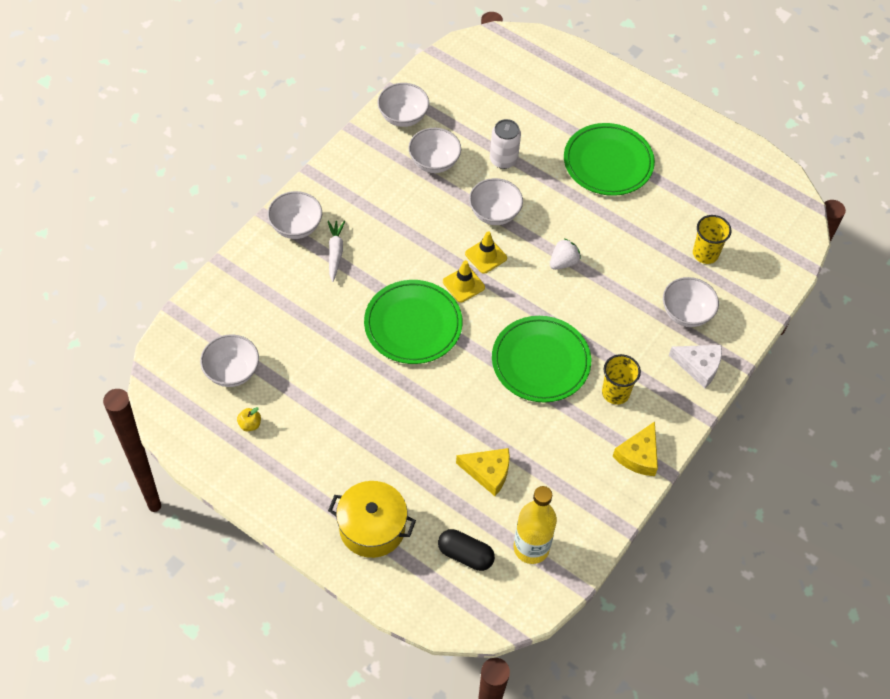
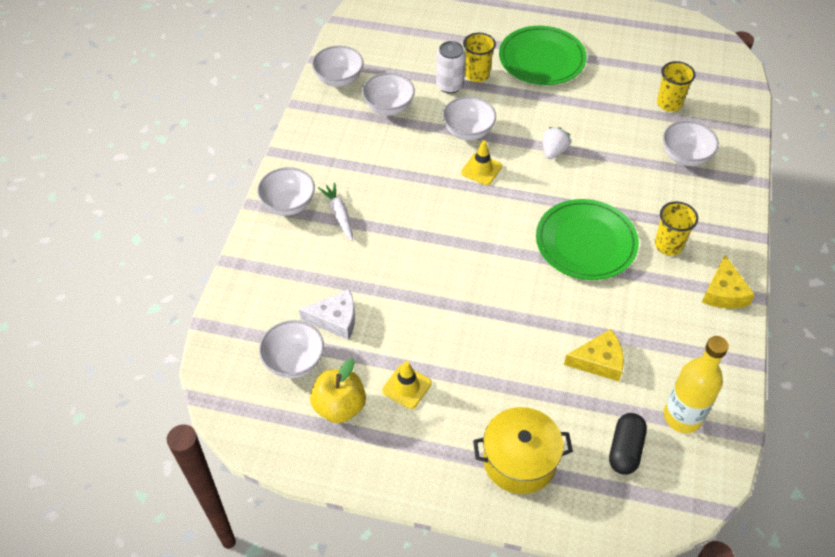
camera: 20 degrees left, 5 degrees down
(250, 424) = (339, 406): yellow apple -> yellow apple, size x2.05
(413, 324) = (449, 252): green plate -> none
(463, 284) = (475, 201): yellow traffic cone -> yellow traffic cone (406, 387)
(465, 555) = (625, 450): black capsule -> black capsule turned 75 degrees counterclockwise
(536, 157) = (477, 74): none -> yellow cup
(699, 366) = (724, 196): white cheese -> white cheese (335, 319)

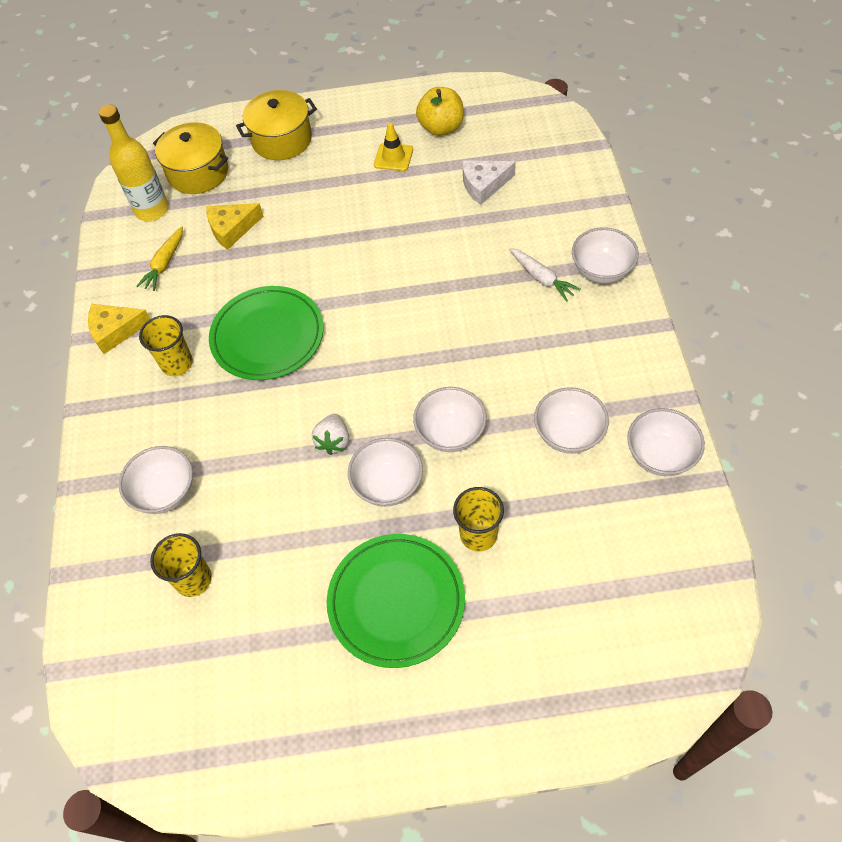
camera: 165 degrees right, 5 degrees up
(294, 361) = (498, 144): white bowl -> white bowl (388, 485)
(450, 86) = (507, 500): white can -> none
(481, 169) = (412, 385): yellow traffic cone -> none
(625, 450) = (198, 172): black capsule -> yellow pot
(672, 345) = (164, 264): none -> yellow carrot
(723, 292) = (115, 331): yellow cheese -> yellow cheese turned 90 degrees counterclockwise

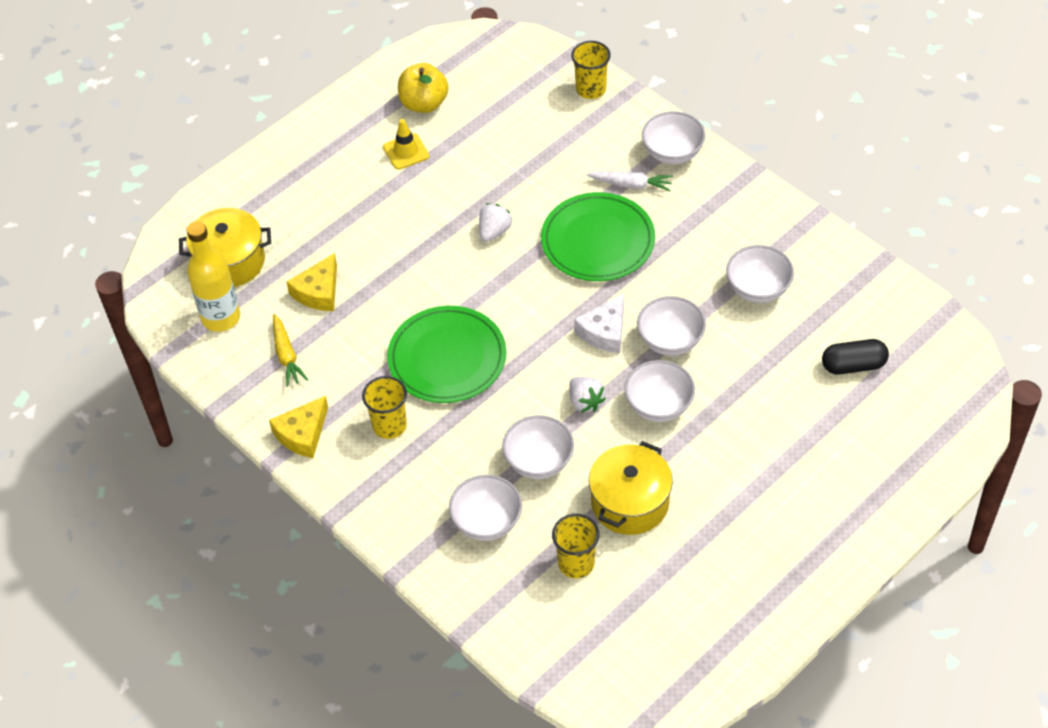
camera: 40 degrees left, 5 degrees down
(282, 140) = (282, 190): yellow pot -> yellow pot (630, 502)
(396, 601) = (742, 477): green plate -> green plate (598, 241)
(398, 255) = (494, 231): none -> white strawberry
(478, 535) = (758, 397): yellow cup -> yellow cup (591, 89)
(484, 185) = (510, 134): white cheese -> white cheese (604, 331)
(592, 564) = (853, 365): none -> black capsule
(660, 456) = (835, 265): white bowl -> white bowl (539, 461)

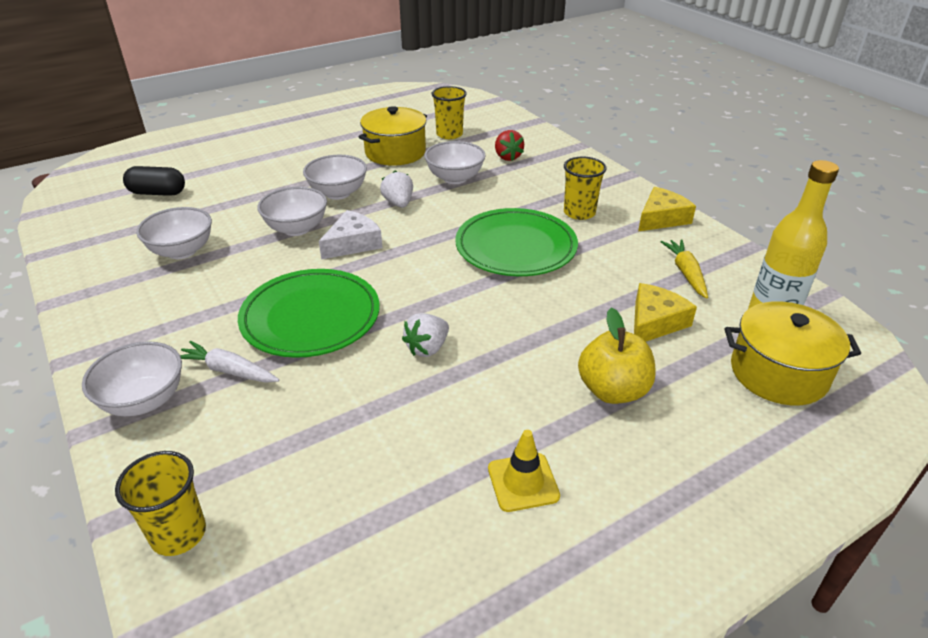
camera: 170 degrees left, 15 degrees down
(424, 103) = (475, 572): yellow apple -> yellow apple (613, 390)
(487, 522) = (507, 157): white bowl -> red strawberry

